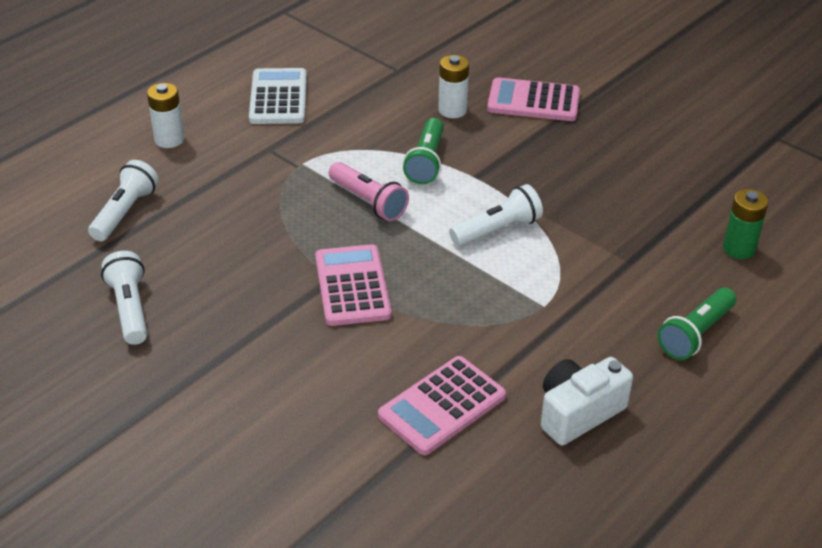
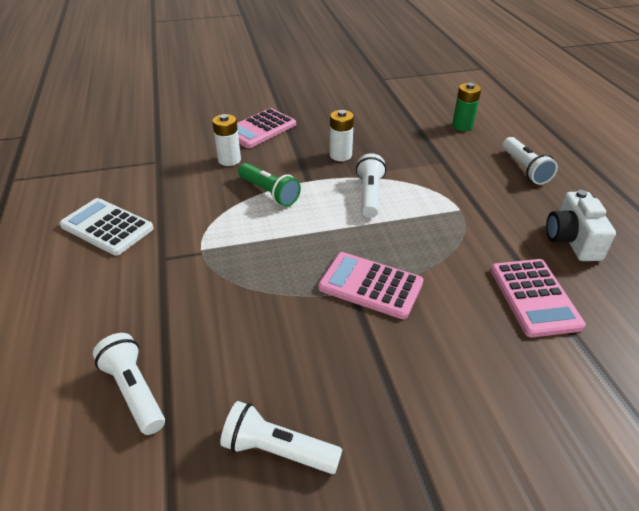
camera: 55 degrees left, 0 degrees up
(169, 139) = (72, 313): white battery -> white battery (340, 155)
(369, 202) = (283, 236): pink flashlight -> none
(695, 334) = (525, 169): green flashlight -> white flashlight

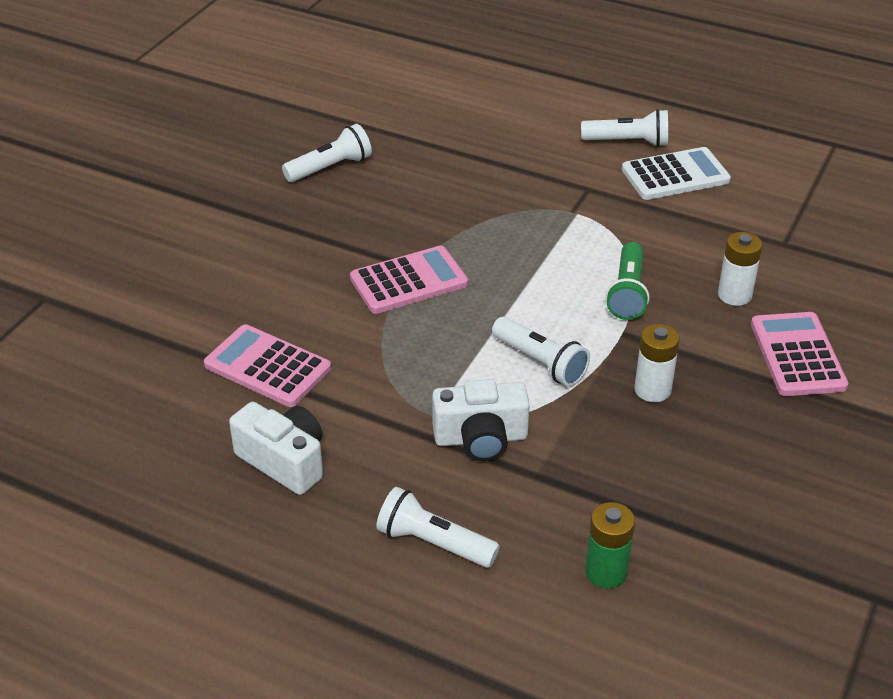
camera: 130 degrees right, 0 degrees up
(134, 391) = (451, 133): white flashlight -> white flashlight (628, 142)
(269, 193) = (628, 293): green flashlight -> green flashlight turned 75 degrees counterclockwise
(449, 187) = (481, 438): none -> white camera

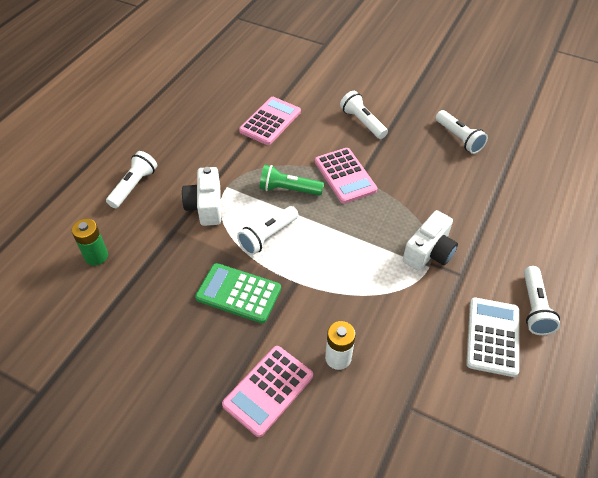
camera: 90 degrees right, 10 degrees up
(282, 259) = (362, 122): none -> white flashlight
(284, 461) = (200, 131): white camera -> white camera (429, 252)
(628, 293) = (338, 289): green flashlight -> green flashlight (288, 189)
(652, 390) = (238, 293): white battery -> green calculator
(675, 175) = (492, 336): white calculator -> white calculator turned 150 degrees counterclockwise
(797, 355) = (268, 390): pink calculator -> pink calculator turned 135 degrees clockwise

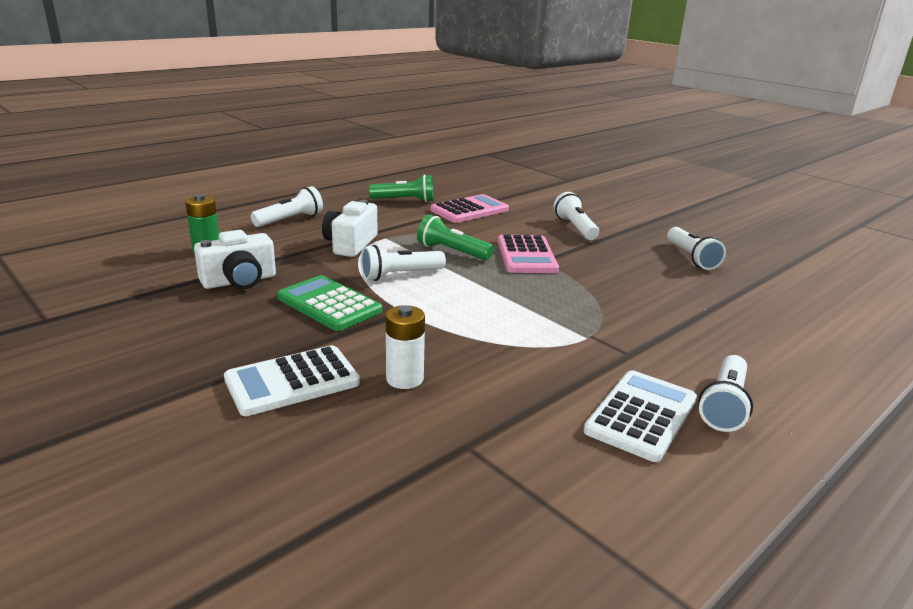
camera: 20 degrees right, 25 degrees down
(210, 122) = (404, 200): none -> green flashlight
(268, 390) = (292, 381): pink calculator -> white calculator
(429, 252) = (594, 327): white camera -> white camera (239, 281)

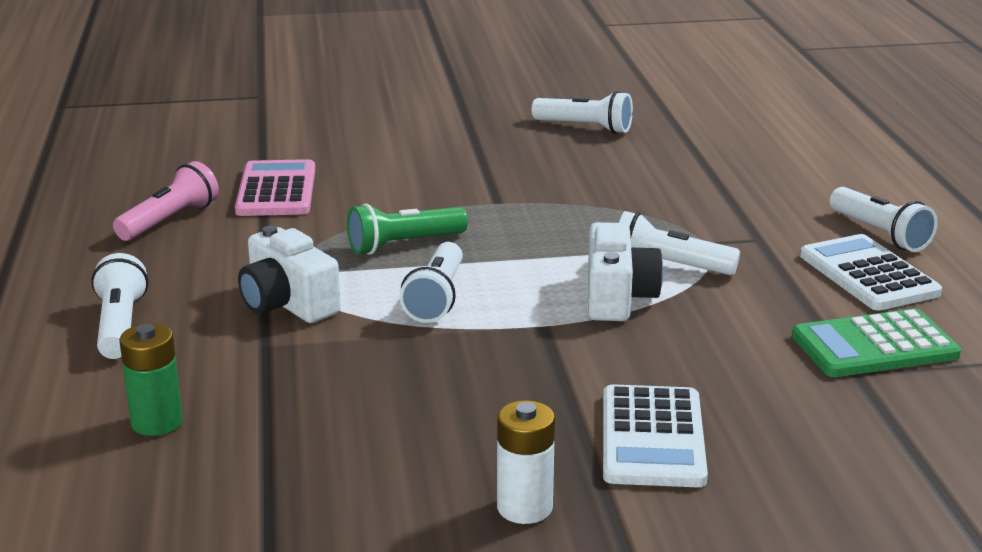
camera: 55 degrees left, 0 degrees up
(239, 281) = (317, 417): white camera -> white camera (617, 297)
(329, 304) = (470, 367): green calculator -> green calculator (874, 346)
(404, 200) = (169, 220): green flashlight -> pink flashlight
(404, 379) = (705, 368): white battery -> white battery (524, 507)
(526, 255) = (472, 206): pink calculator -> none
(575, 228) = (427, 151): white flashlight -> white flashlight (669, 266)

